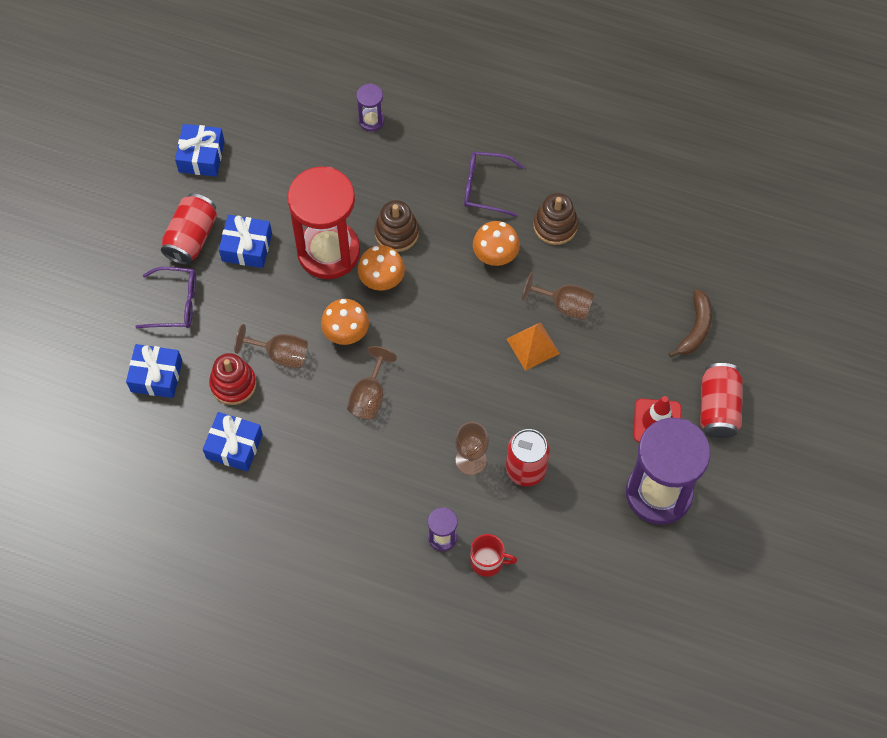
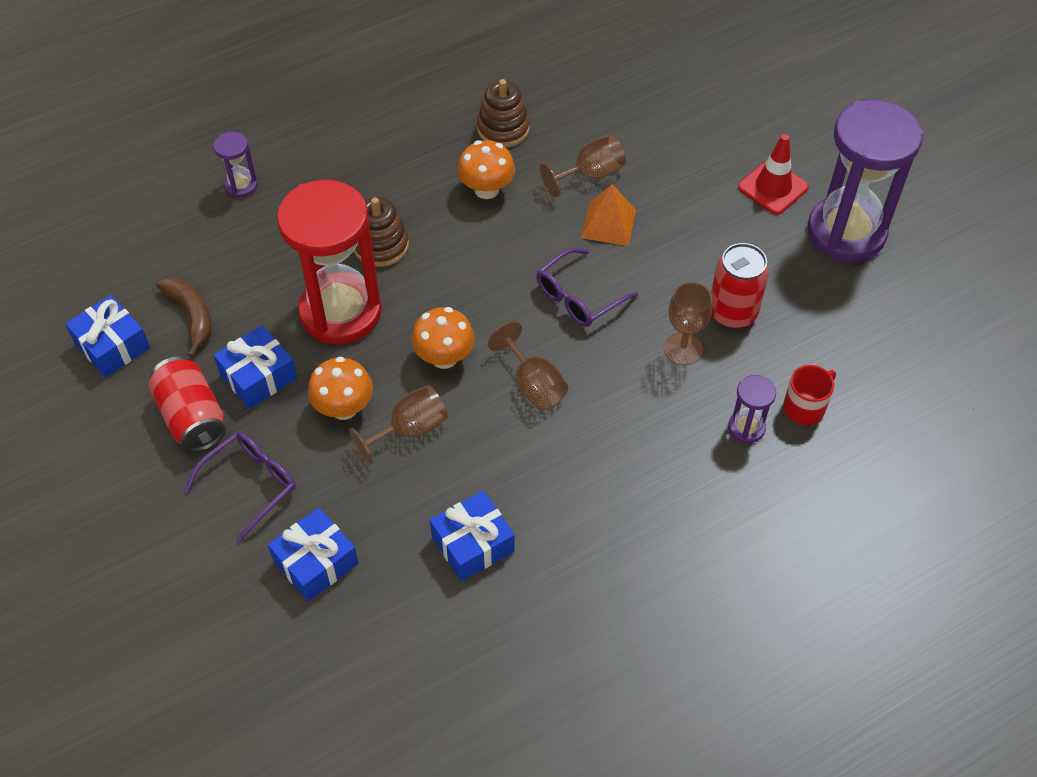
camera: 50 degrees left, 10 degrees down
(233, 384) = (399, 495): red stacking toy -> none
(382, 280) = (418, 290): orange mushroom -> orange mushroom (344, 408)
(485, 187) = (409, 150): purple glasses -> purple glasses (579, 297)
(695, 328) = (705, 104): brown banana -> brown banana (192, 316)
(718, 408) = (798, 139): red can -> none

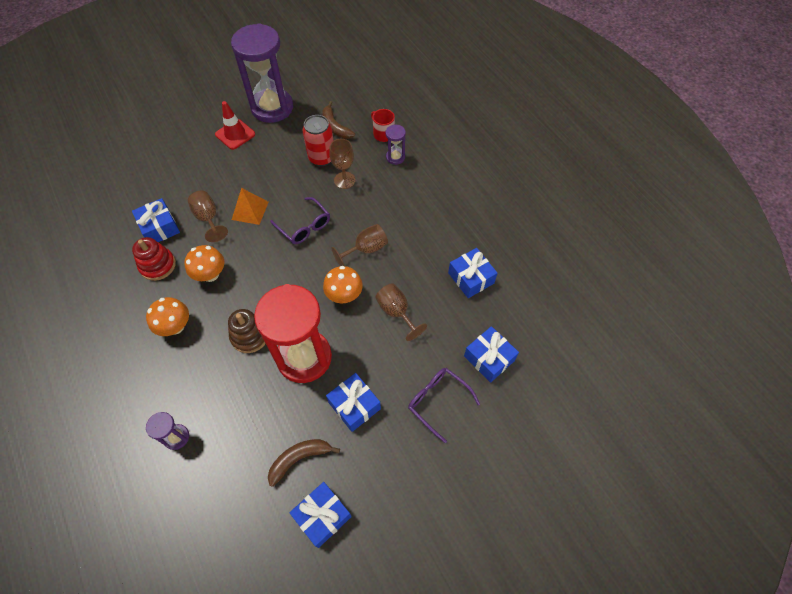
camera: 90 degrees left, 5 degrees up
(192, 417) = (387, 446): red can -> none
(344, 408) = (380, 350): orange mushroom -> orange mushroom (175, 326)
(503, 129) = (158, 265): brown stacking toy -> red stacking toy
(571, 121) = (160, 227): none -> blue gift
(813, 329) = (335, 126): none -> brown banana

